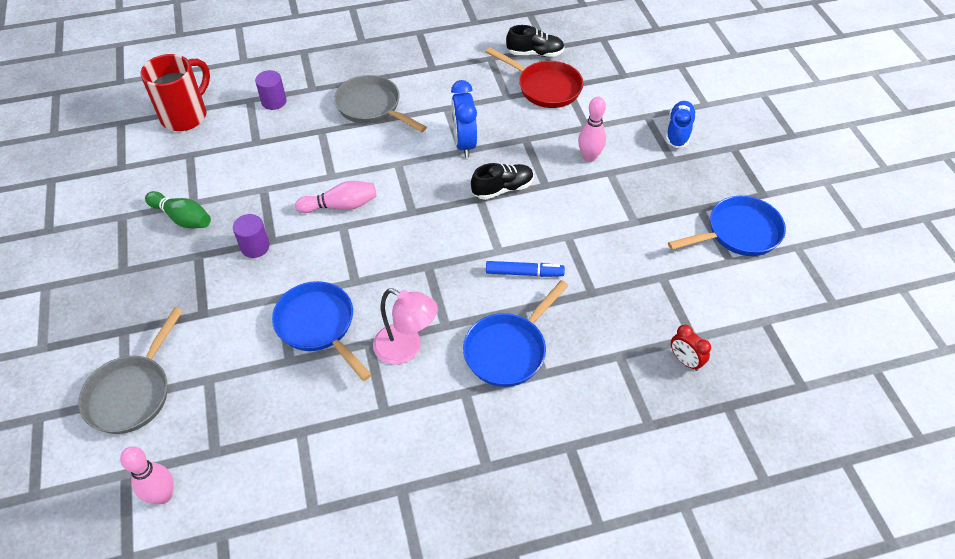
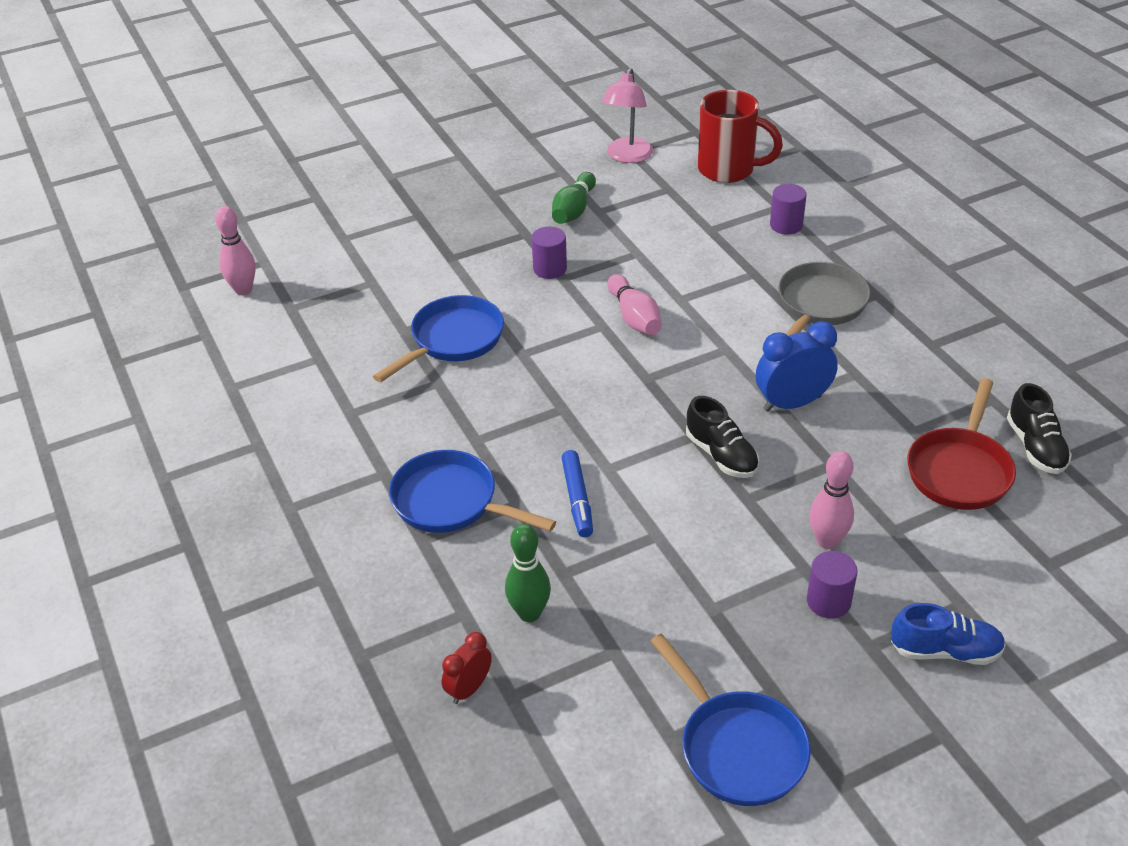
camera: 80 degrees right, 10 degrees down
(132, 393) = (349, 241): grey pan -> none
(406, 349) = (436, 414): pink lamp -> pink lamp (627, 156)
(624, 317) = (529, 613): none -> green bowling pin
(636, 168) = (828, 601): none -> purple cylinder

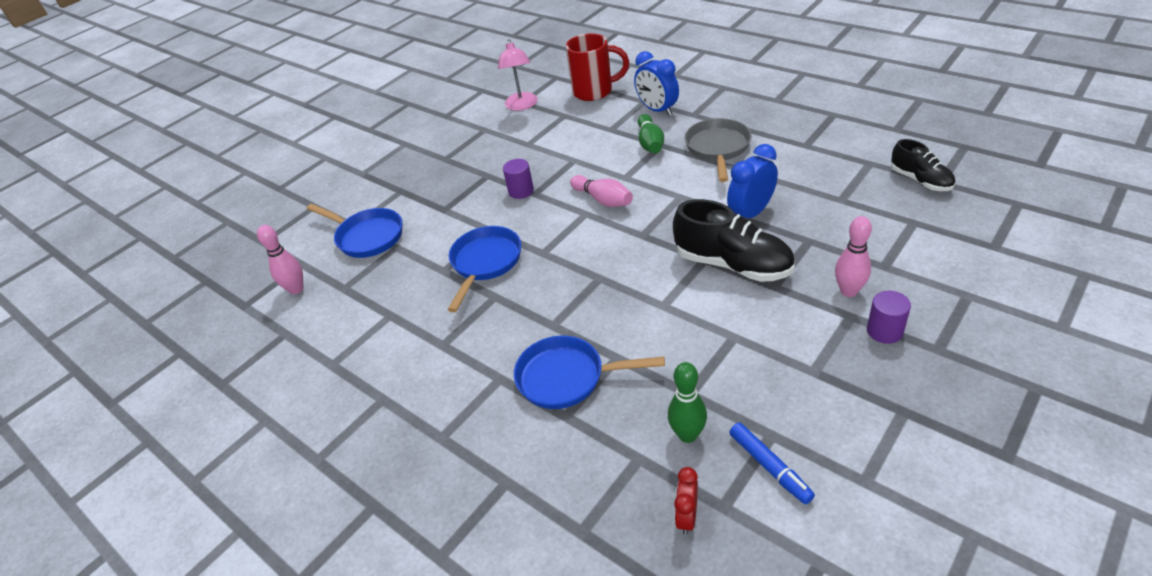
camera: 20 degrees left, 0 degrees up
(574, 210) = (510, 149): green bowling pin -> green bowling pin (650, 143)
(577, 499) = (658, 335): blue marker -> blue marker (769, 466)
(721, 455) = (733, 264): black shoe -> black shoe, size x1.66
(737, 748) = (916, 465): blue pan -> blue pan (367, 236)
(786, 225) = (657, 110): purple cylinder -> blue clock
(945, 651) = (985, 330): blue shoe -> none
(960, 470) = (889, 212): red pan -> none

